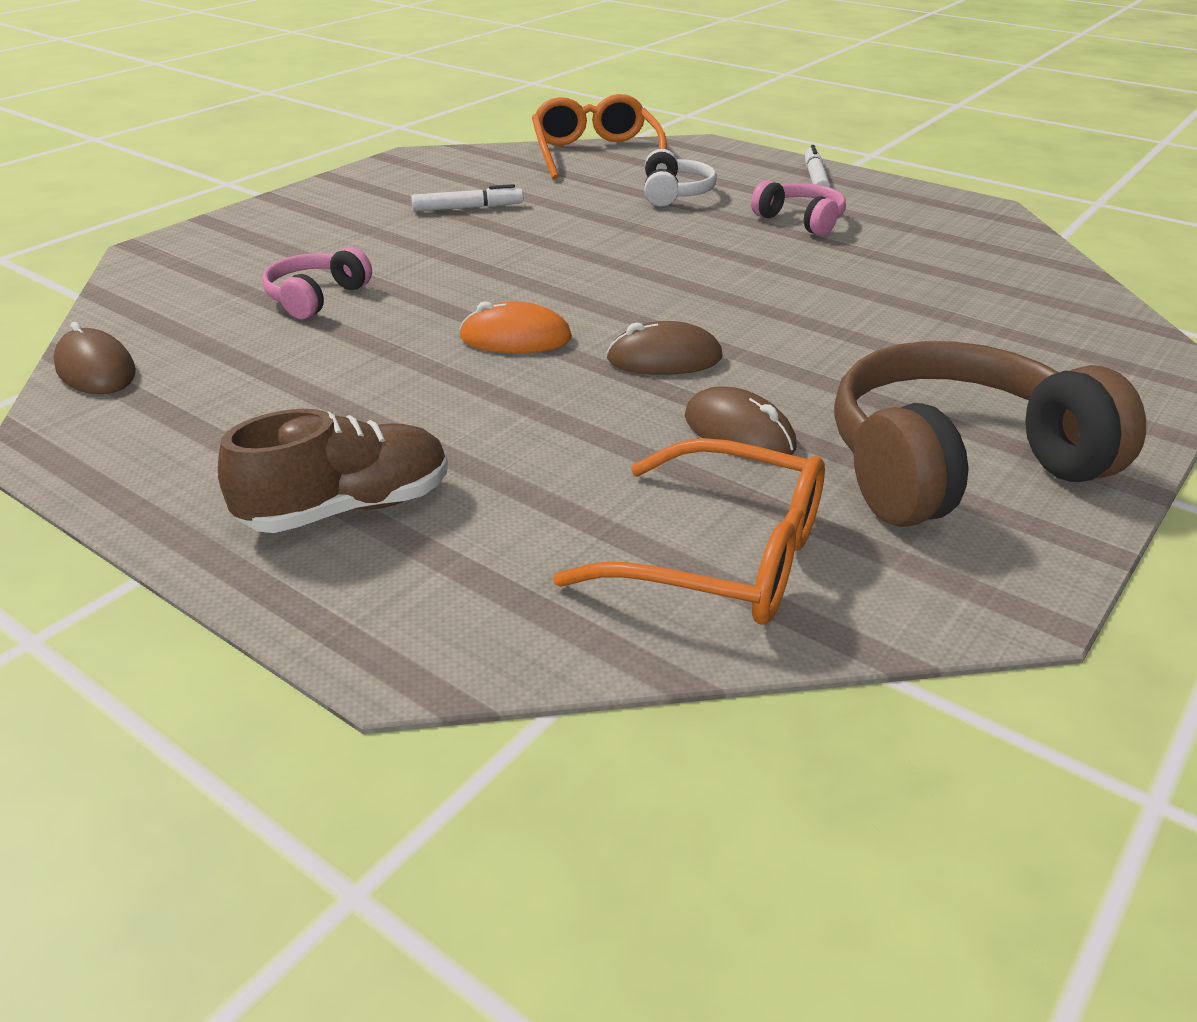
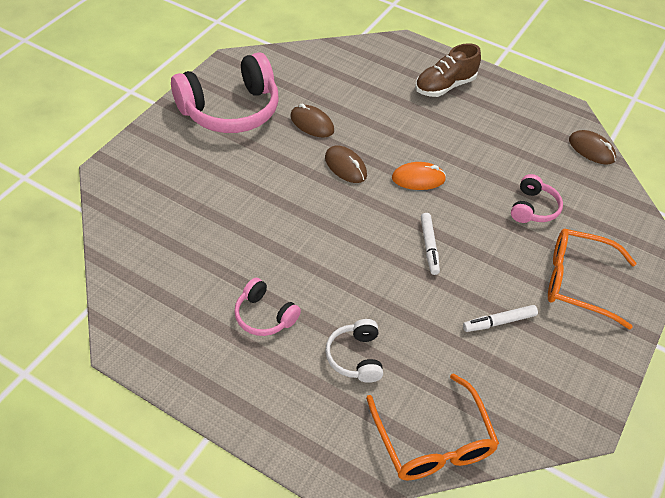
camera: 170 degrees right, 15 degrees up
(664, 359) = (345, 166): brown mouse -> brown mouse turned 60 degrees clockwise
(721, 557) = (318, 72): orange glasses -> orange glasses (578, 282)
(815, 178) = (243, 396): white marker -> white marker (429, 246)
(957, 466) = (230, 110): brown headphones -> pink headphones

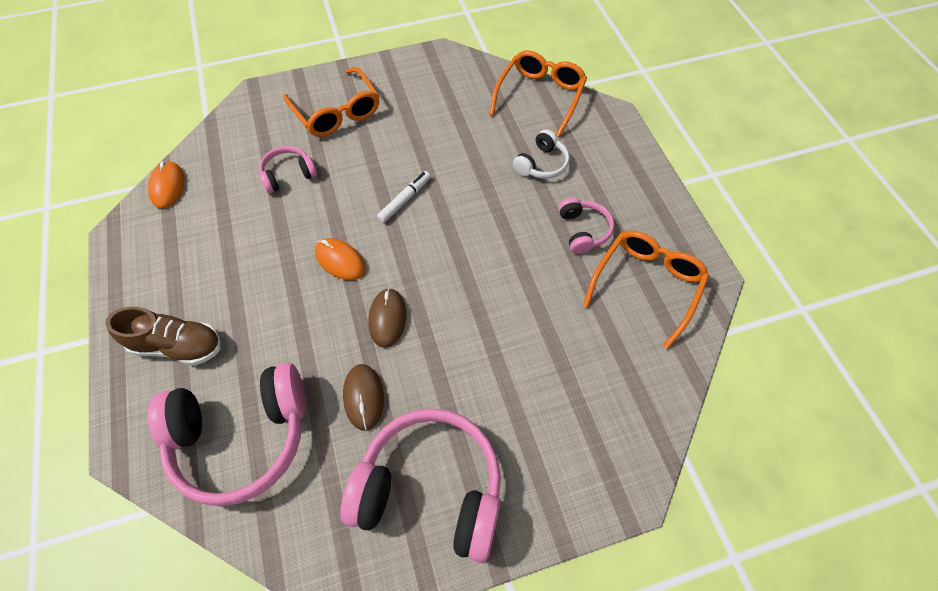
camera: 135 degrees left, 10 degrees up
(177, 302) = (646, 285): none -> orange glasses
(355, 75) = (242, 437): none -> pink headphones
(499, 322) = (422, 124): white marker -> none
(591, 149) = (168, 186): brown mouse -> orange mouse

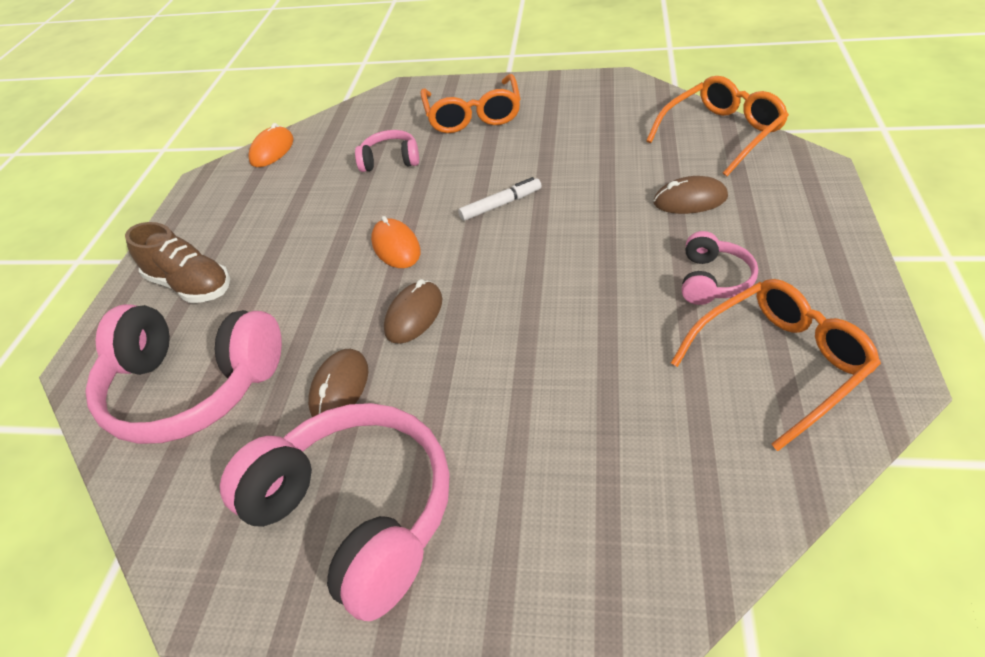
camera: 30 degrees right, 15 degrees down
(541, 164) = (690, 200): white headphones -> brown mouse

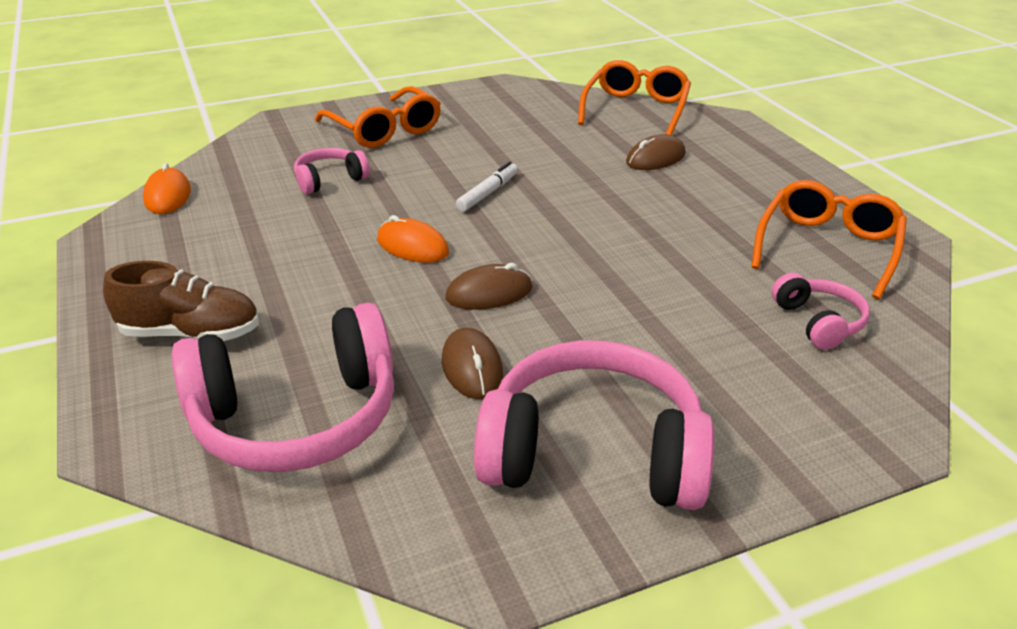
camera: 35 degrees left, 10 degrees down
(414, 315) = (489, 293): brown mouse -> brown mouse turned 75 degrees clockwise
(713, 280) = (727, 207): pink headphones -> pink headphones (818, 322)

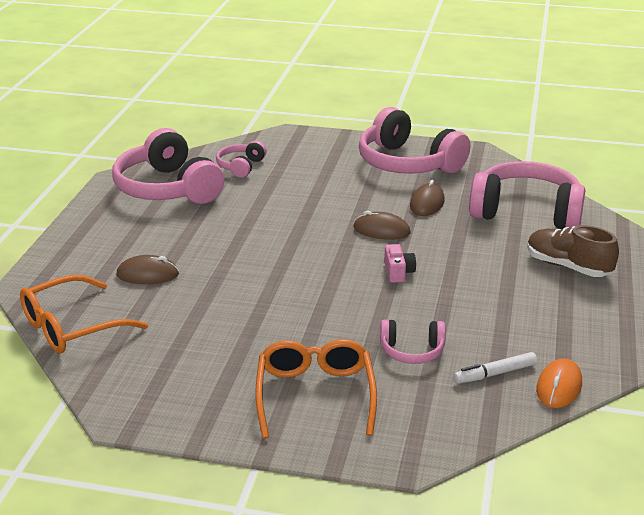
camera: 145 degrees left, 5 degrees down
(412, 246) = (398, 272): orange mouse -> pink camera
(488, 193) = (305, 292): white marker -> white marker (495, 374)
(827, 248) = (167, 188): orange glasses -> pink headphones

